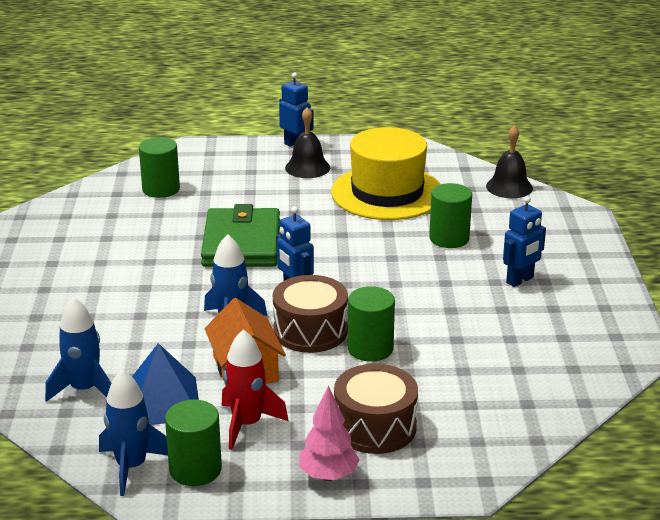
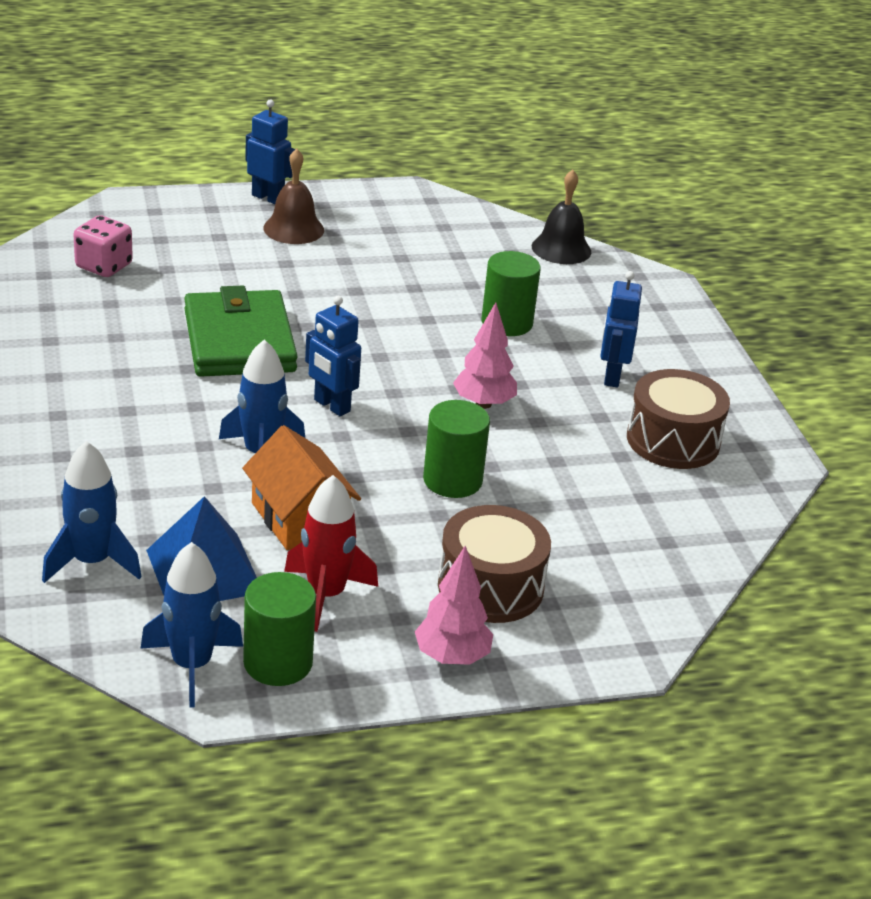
camera: 15 degrees left, 5 degrees up
(161, 189) = (104, 266): green cylinder -> pink dice
(307, 167) = (293, 229): black bell -> brown bell
(310, 331) = (368, 460): brown drum -> brown drum (673, 440)
(387, 193) = (409, 262): yellow hat -> none
(412, 295) = (483, 404): none -> pink tree
(520, 280) = (611, 376): blue robot -> blue robot turned 150 degrees clockwise

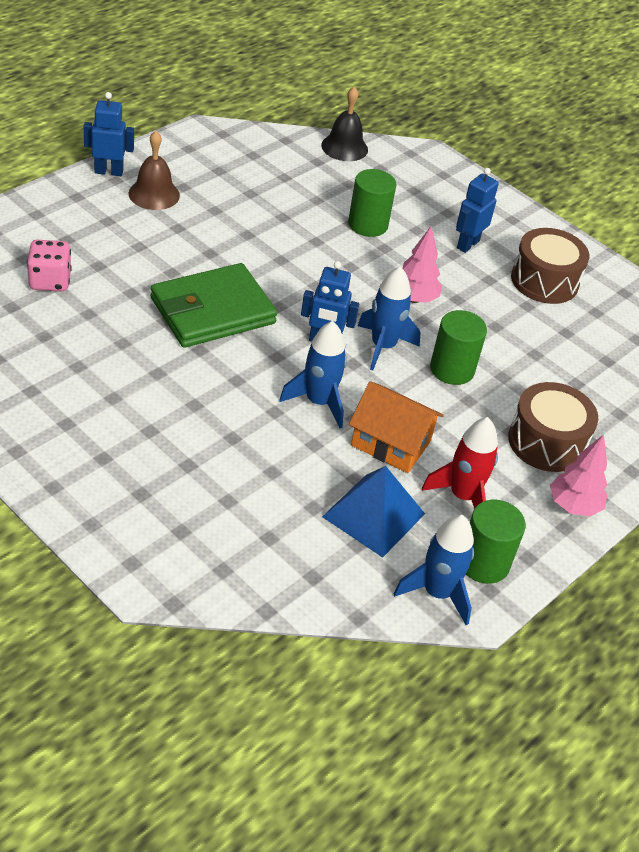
camera: 35 degrees left, 10 degrees up
(92, 562) = (297, 544): blue rocket -> blue rocket (383, 346)
(239, 341) = (212, 311): green wallet -> green wallet turned 75 degrees counterclockwise
(611, 376) = (467, 244): blue robot -> blue robot turned 60 degrees clockwise

